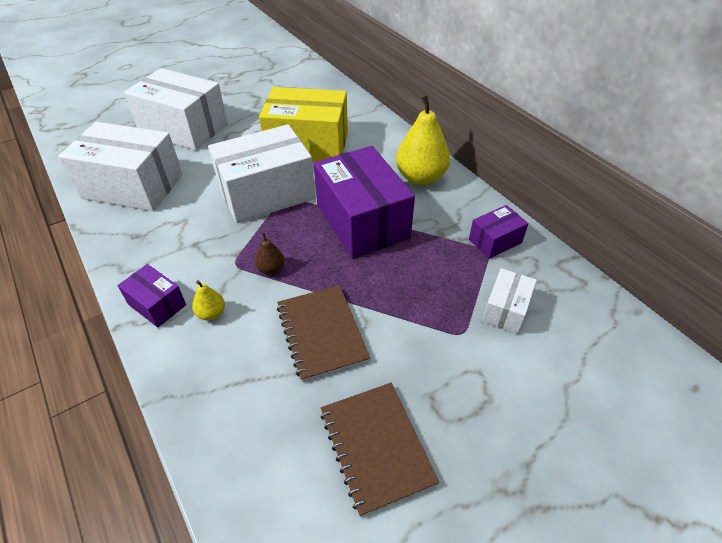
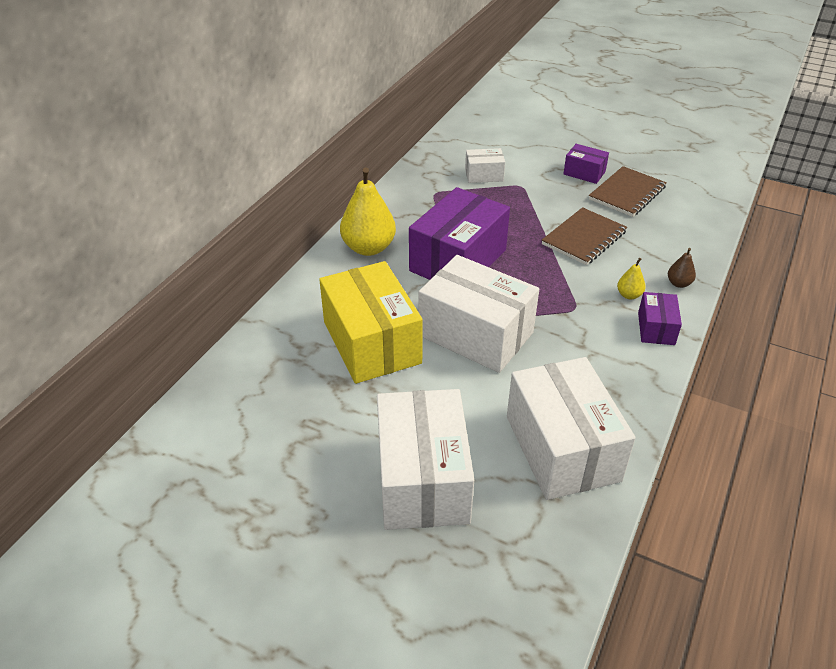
camera: 120 degrees left, 5 degrees down
(271, 269) = (558, 286): brown pear -> brown pear (678, 283)
(495, 241) = (420, 192): purple box -> purple box (584, 173)

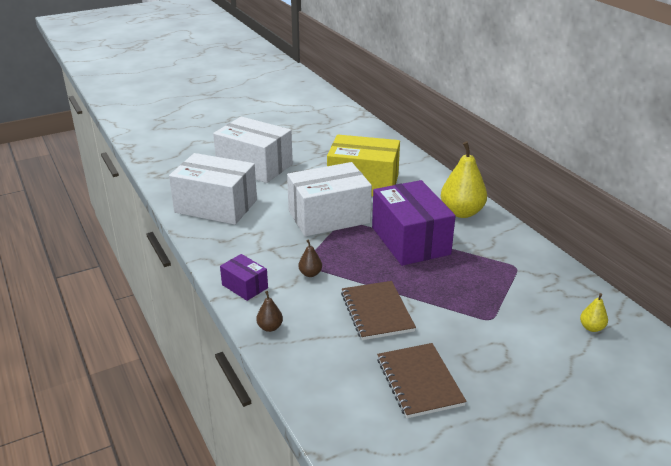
camera: 125 degrees right, 10 degrees down
(484, 175) = (528, 306): white box -> none
(584, 173) = (482, 374): purple box -> none
(585, 297) = (310, 274): none -> brown pear
(629, 295) = (288, 294): yellow pear -> yellow pear (591, 328)

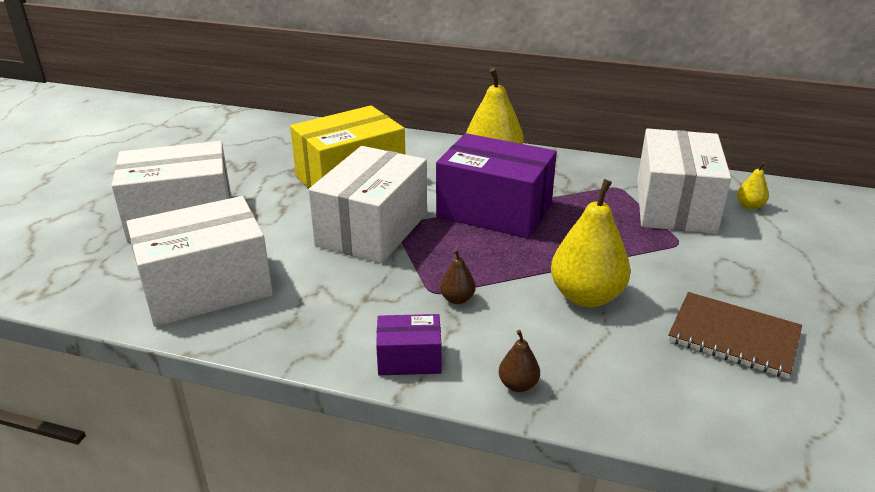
camera: 45 degrees left, 0 degrees up
(377, 312) = (586, 296): brown notebook -> yellow pear
(534, 298) = (675, 206): none -> white box

